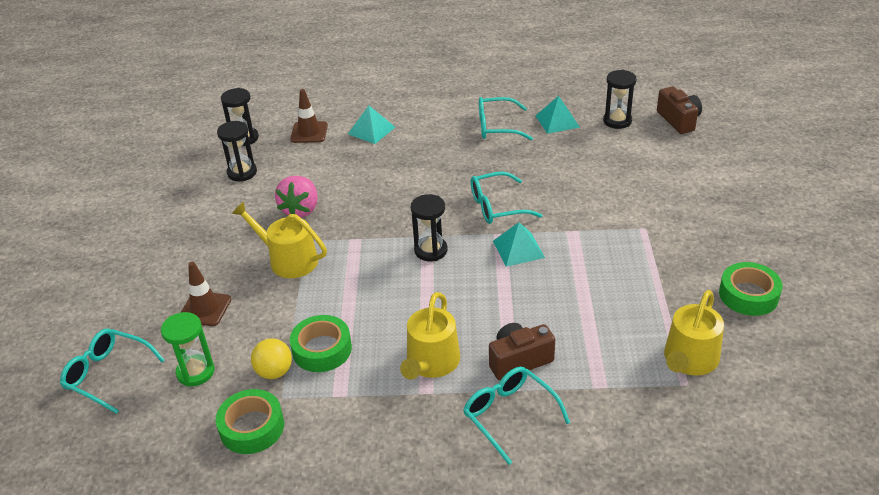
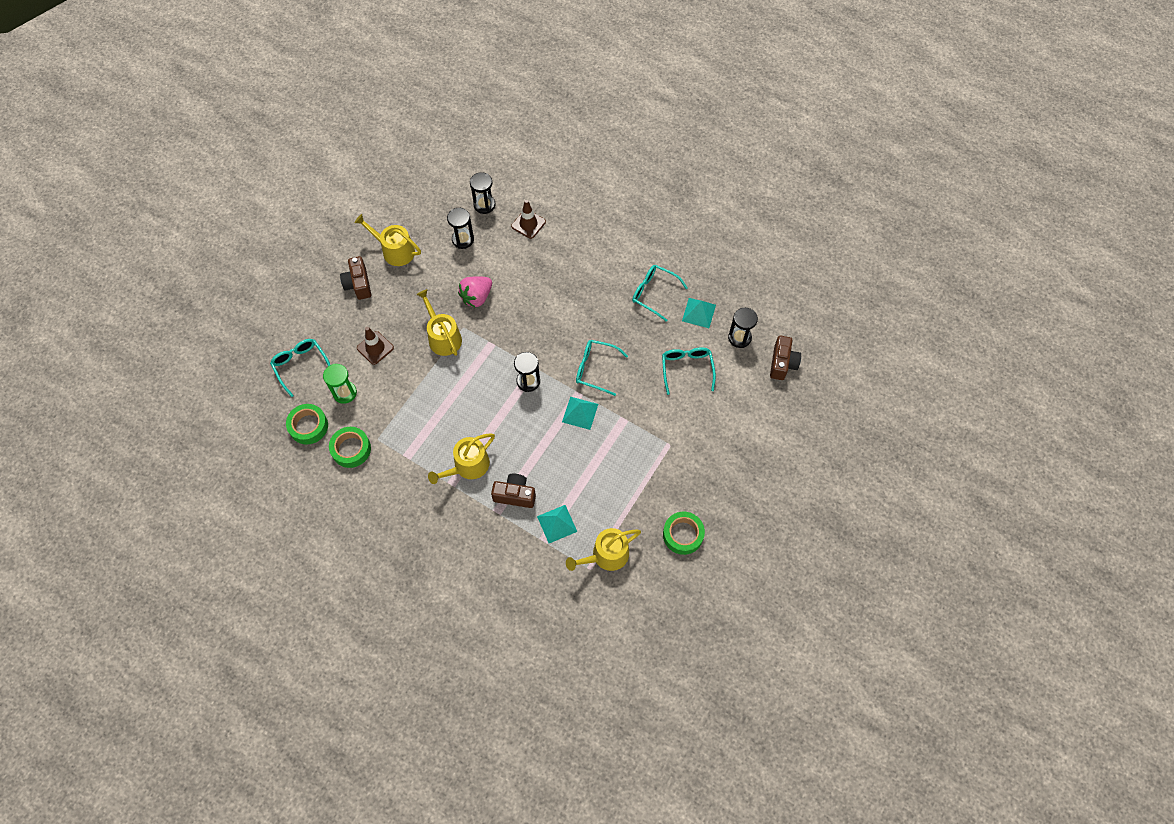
camera: 30 degrees right, 25 degrees up
(135, 261) = (358, 284): none -> brown camera
(162, 214) = (394, 250): none -> yellow watering can
(274, 372) = (384, 419): yellow ball -> none
(322, 349) = (418, 419): green tape -> green tape (308, 426)
(371, 130) = (569, 246): turquoise pyramid -> turquoise pyramid (557, 524)
(509, 415) = (482, 526): turquoise glasses -> turquoise glasses (687, 369)

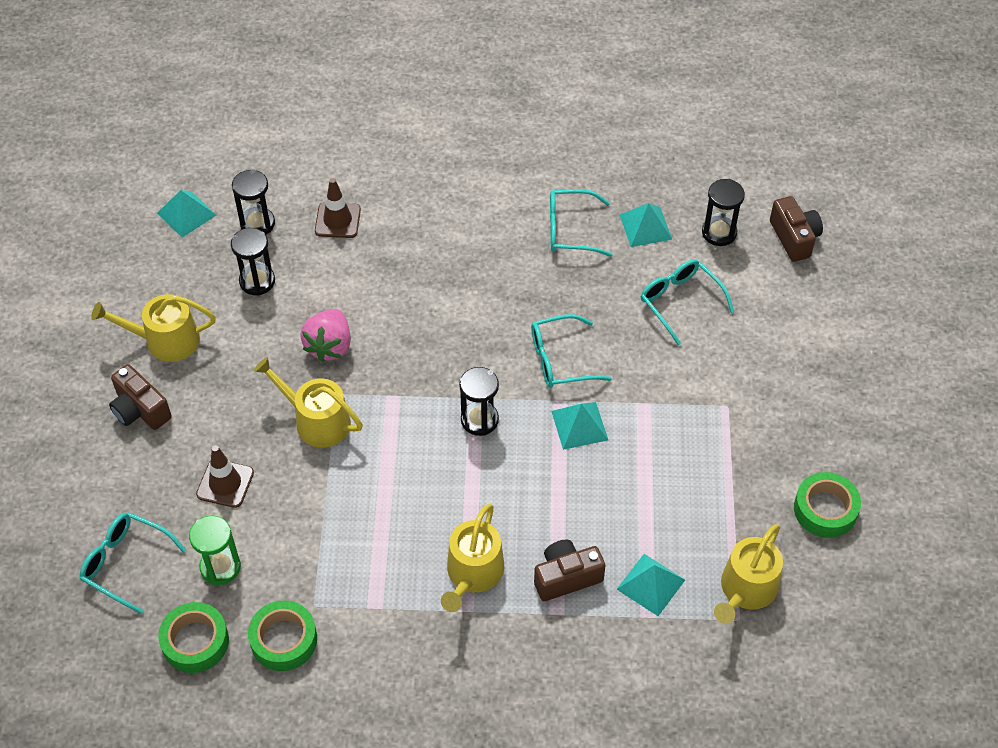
camera: 30 degrees left, 10 degrees down
(450, 181) = (186, 214): none -> turquoise pyramid

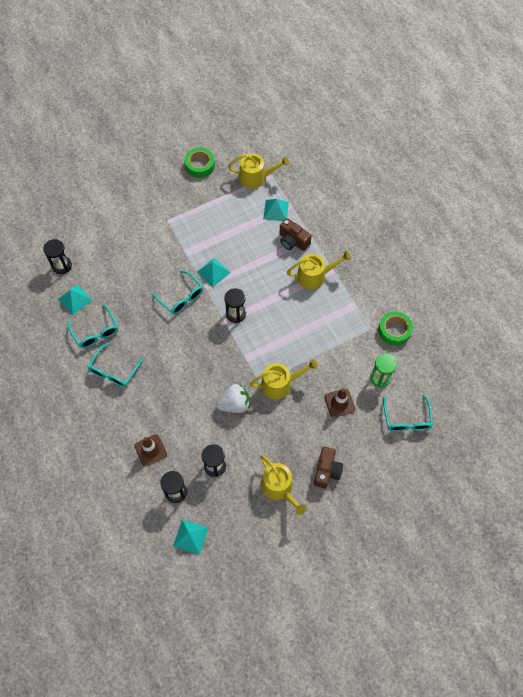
camera: 120 degrees left, 10 degrees up
(195, 641) = (420, 365): green tape -> none
(316, 420) = (280, 384): yellow watering can -> yellow watering can turned 105 degrees counterclockwise
(329, 346) = (234, 404): pink strawberry -> white strawberry
(680, 302) = (116, 263): turquoise glasses -> turquoise glasses (113, 371)
(794, 238) = (48, 233): brown camera -> none

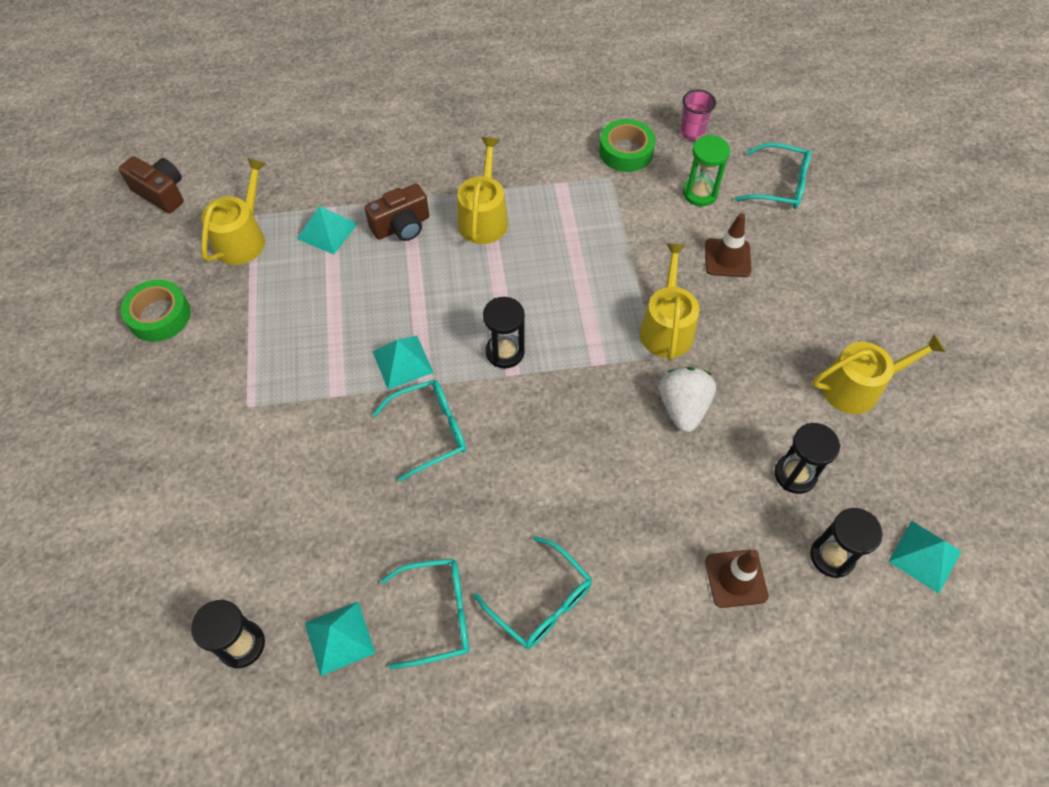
camera: 70 degrees left, 5 degrees down
(326, 471) = (841, 312): brown camera -> brown camera (161, 193)
(426, 361) = (692, 133): none -> pink cup

